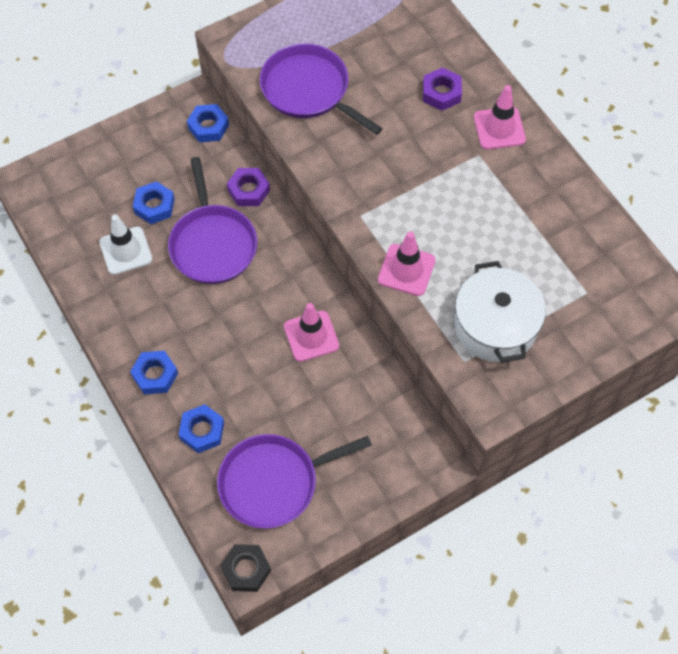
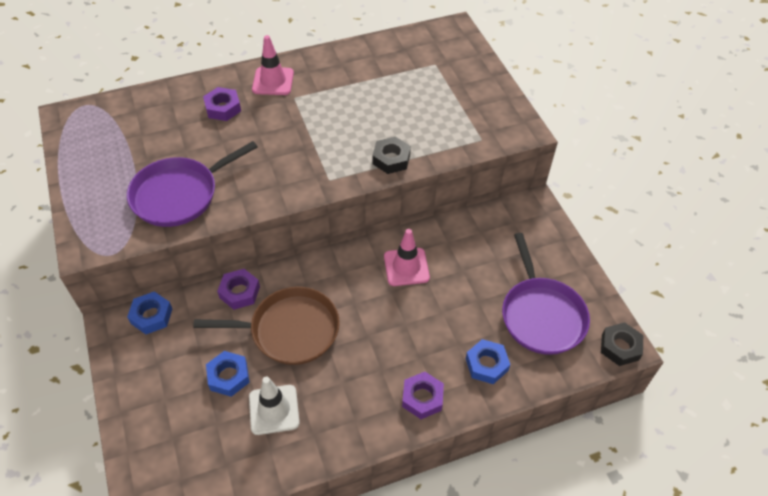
camera: 80 degrees left, 10 degrees down
(155, 375) = (422, 398): blue nut -> purple nut
(213, 244) = (290, 330): purple pan -> brown pan
(406, 270) = (391, 159): pink traffic cone -> black nut
(495, 326) = (453, 117): white pot -> none

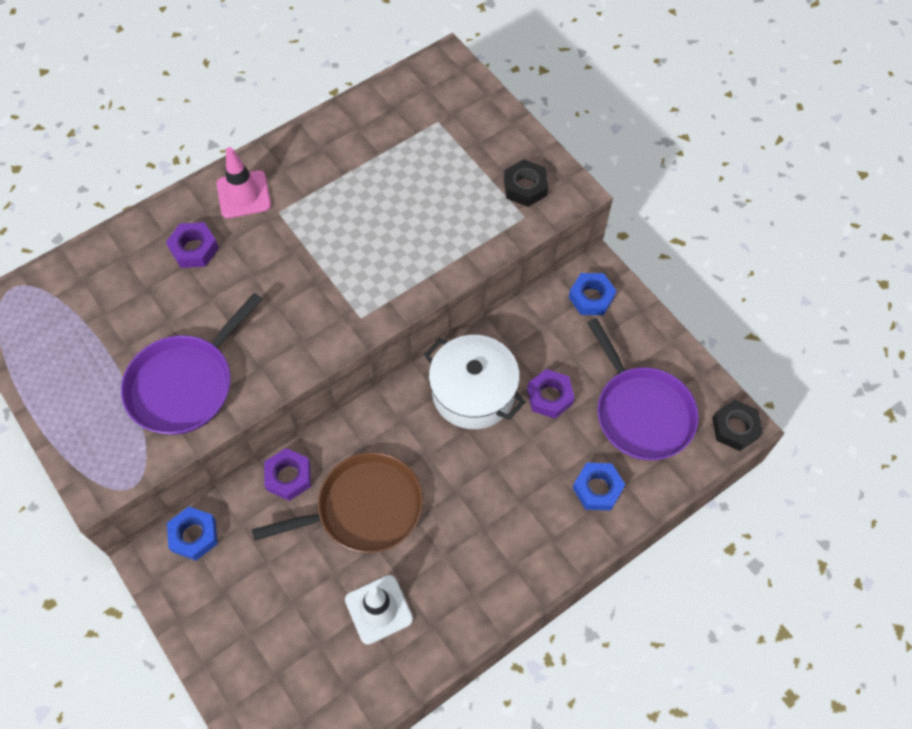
camera: 15 degrees left, 10 degrees up
(228, 376) = (313, 584): blue nut -> blue nut (591, 297)
(391, 159) = (425, 270): black nut -> black nut (525, 187)
(406, 267) = (473, 392): pink traffic cone -> white pot
(422, 398) = (539, 548): purple nut -> purple nut (549, 396)

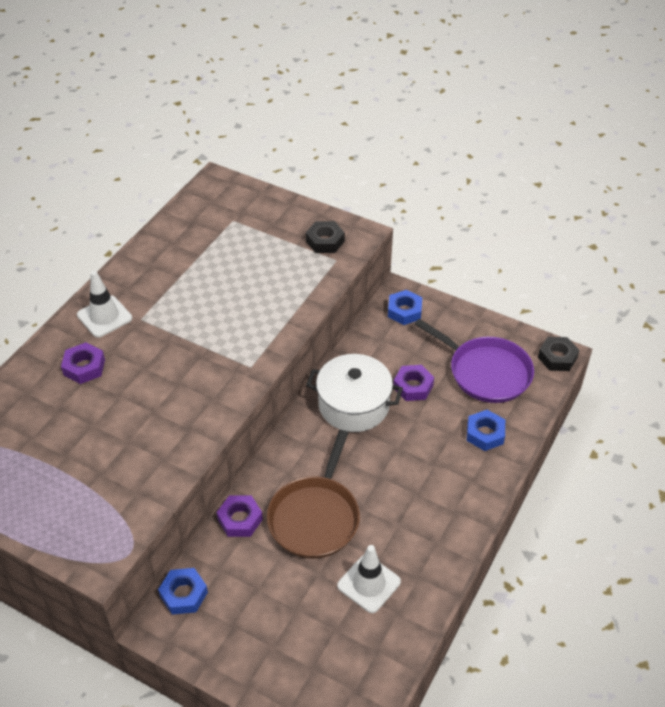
camera: 25 degrees left, 15 degrees down
(185, 385) = (132, 463): purple pan -> none
(243, 194) = (104, 316): pink traffic cone -> white traffic cone
(364, 508) = (315, 517): brown pan -> brown pan turned 150 degrees clockwise

